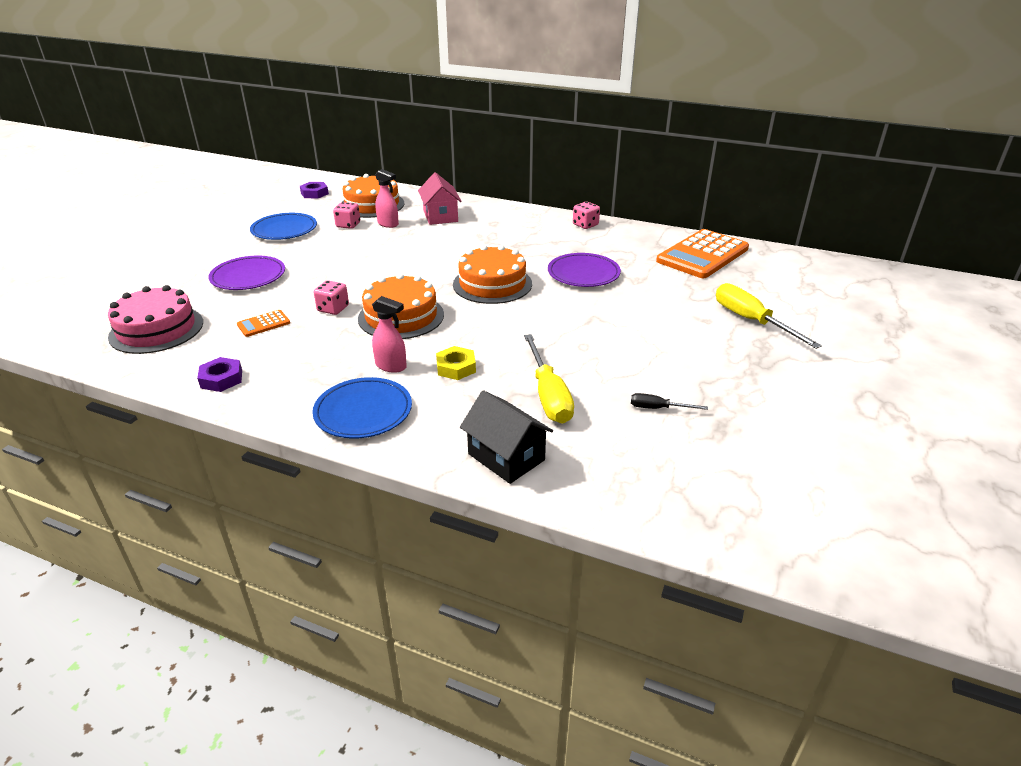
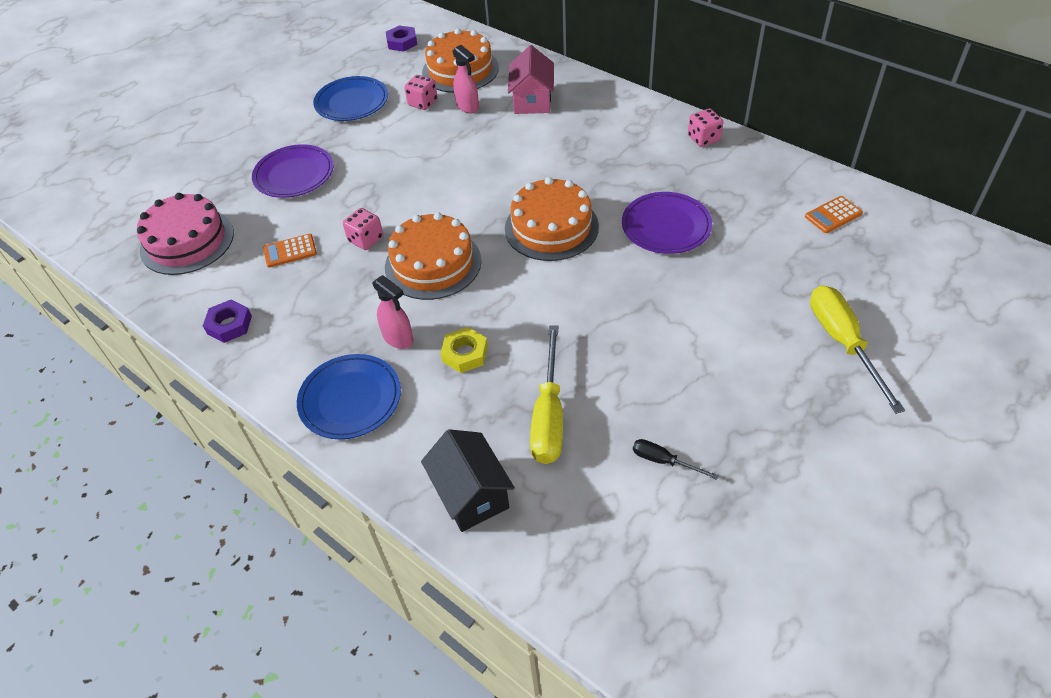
camera: 20 degrees right, 15 degrees up
(702, 255) = (833, 215): orange calculator -> orange calculator, size x0.43

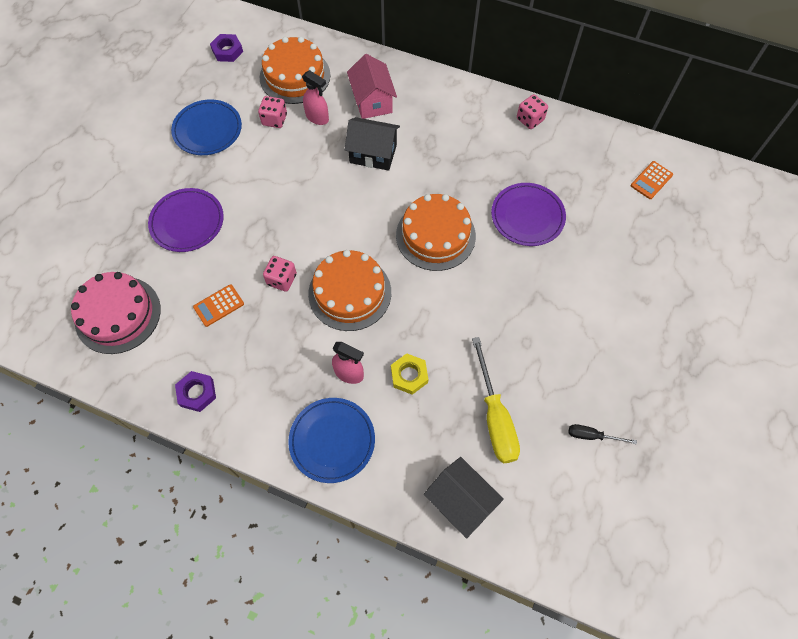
camera: 20 degrees left, 15 degrees up
(513, 145) = (373, 154): none -> black house
(843, 342) = (689, 300): yellow screwdriver -> none

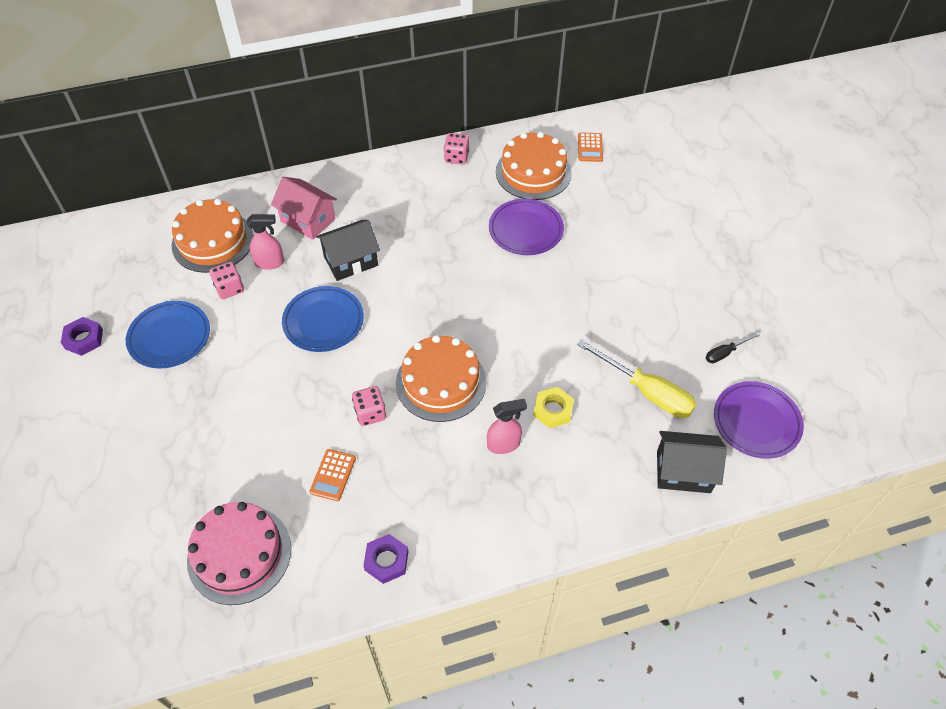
camera: 40 degrees left, 10 degrees down
(187, 222) = (229, 427): purple plate -> purple plate (756, 422)
(227, 51) = (120, 258): purple nut -> purple nut (84, 339)
(332, 440) = (542, 506): blue plate -> blue plate (323, 321)
(435, 235) = (468, 290): orange cake -> orange cake (533, 172)

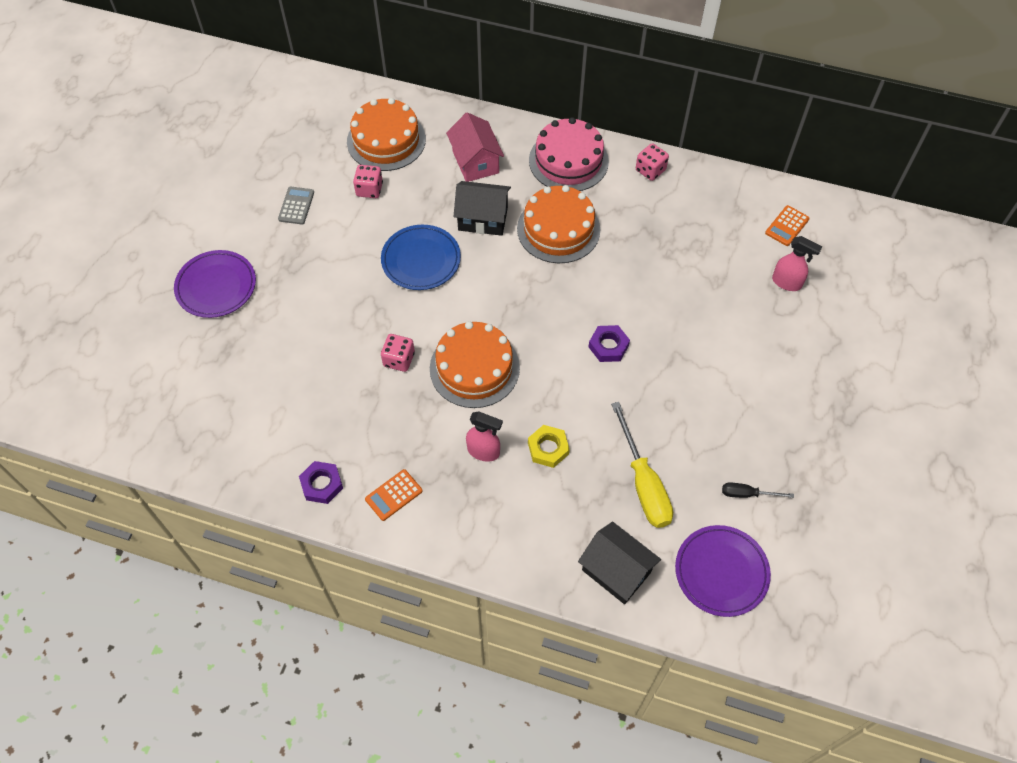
camera: 35 degrees right, 5 degrees up
(84, 339) = (235, 172): purple nut -> purple nut (608, 346)
(169, 337) = (296, 206): blue plate -> grey calculator
(239, 554) = (224, 410): pink cake -> pink cake (568, 161)
(270, 263) = (417, 184): pink spray bottle -> pink spray bottle (787, 283)
(333, 475) = (333, 392): orange calculator -> orange calculator (393, 495)
(526, 230) = (657, 274): purple plate -> purple plate (216, 286)
(533, 172) = (710, 222): orange cake -> orange cake (558, 229)

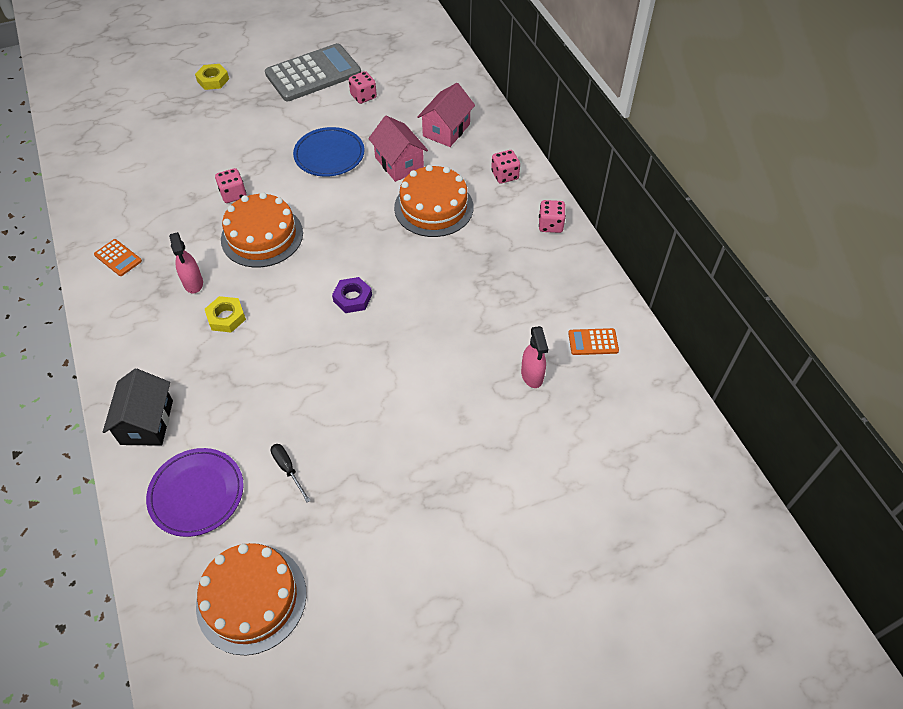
camera: 50 degrees right, 5 degrees down
(216, 286) = (213, 80): purple plate -> yellow nut
(296, 206) = (313, 74): grey calculator -> grey calculator, size x2.32
(322, 484) = (98, 218): purple nut -> none
(386, 140) = (415, 79): orange cake -> orange cake (251, 598)
(393, 495) = (118, 258): orange calculator -> orange calculator turned 150 degrees counterclockwise
(483, 219) = (399, 163): black house -> pink house
(568, 161) = (505, 175): pink cake -> pink dice
(643, 483) = (242, 393): yellow screwdriver -> none

